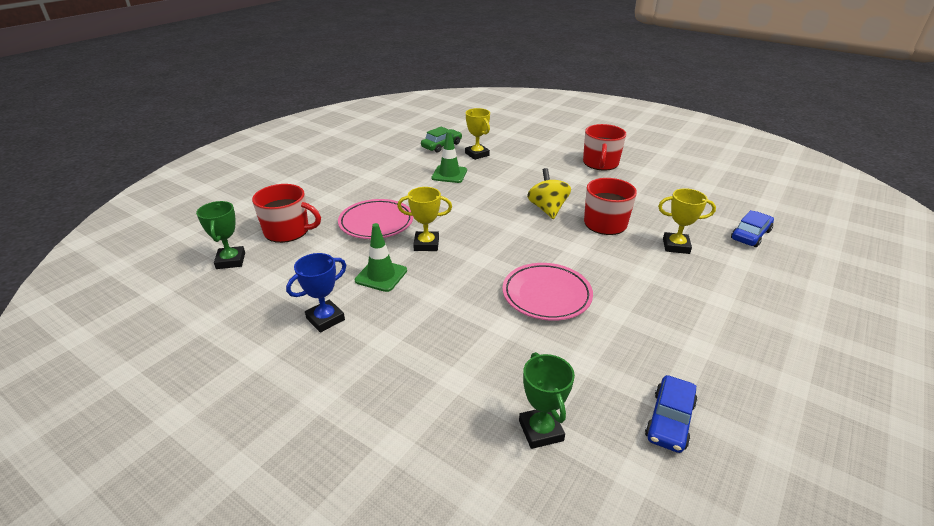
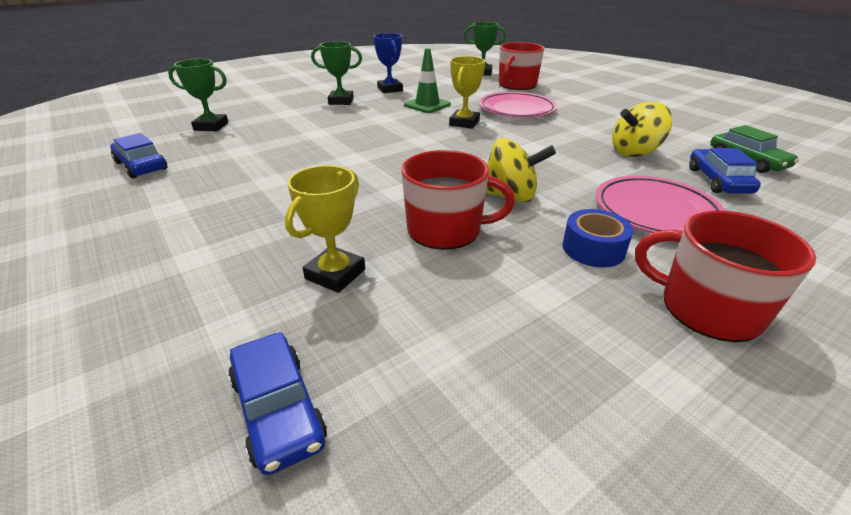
camera: 110 degrees right, 0 degrees up
(391, 346) = (341, 101): none -> green trophy
(449, 174) = (634, 152): green traffic cone -> yellow spinning top
(477, 154) = (718, 181): yellow trophy -> blue car
(546, 295) = (334, 156): pink plate -> pink plate (655, 212)
(581, 184) = (593, 249): none -> blue tape

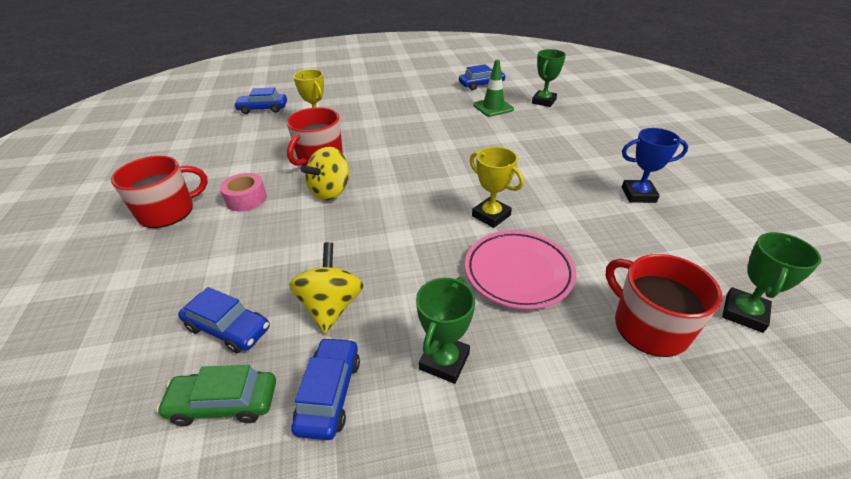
camera: 115 degrees right, 5 degrees up
(341, 101) = (595, 158): green trophy -> green trophy (444, 361)
(427, 105) = (564, 207): green traffic cone -> green traffic cone (493, 107)
(593, 249) = (246, 199): blue tape -> pink tape
(655, 212) = (242, 249): pink plate -> none
(682, 137) = (329, 393): none -> blue car

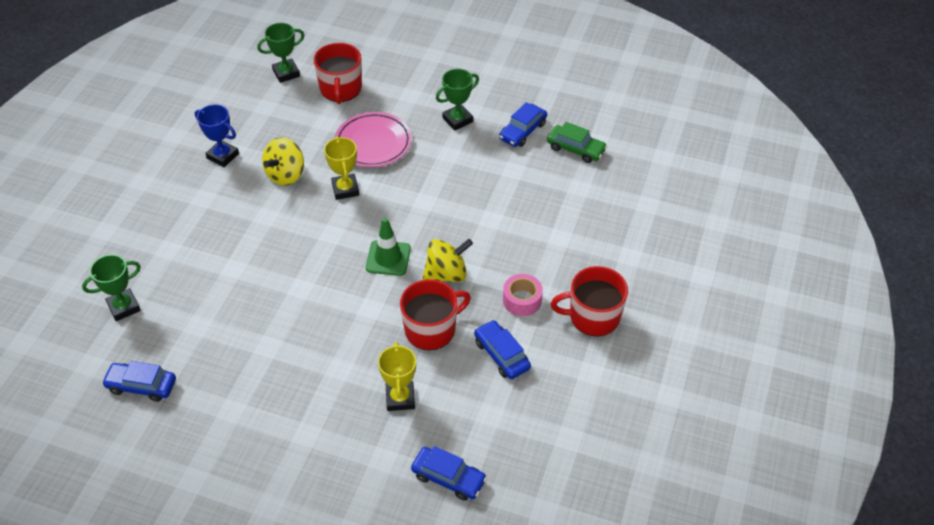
camera: 150 degrees left, 10 degrees up
(228, 328) = (565, 187): blue car -> blue car (501, 354)
(331, 306) = (499, 173): yellow spinning top -> yellow spinning top (286, 175)
(493, 107) = (187, 326): green traffic cone -> green traffic cone (388, 258)

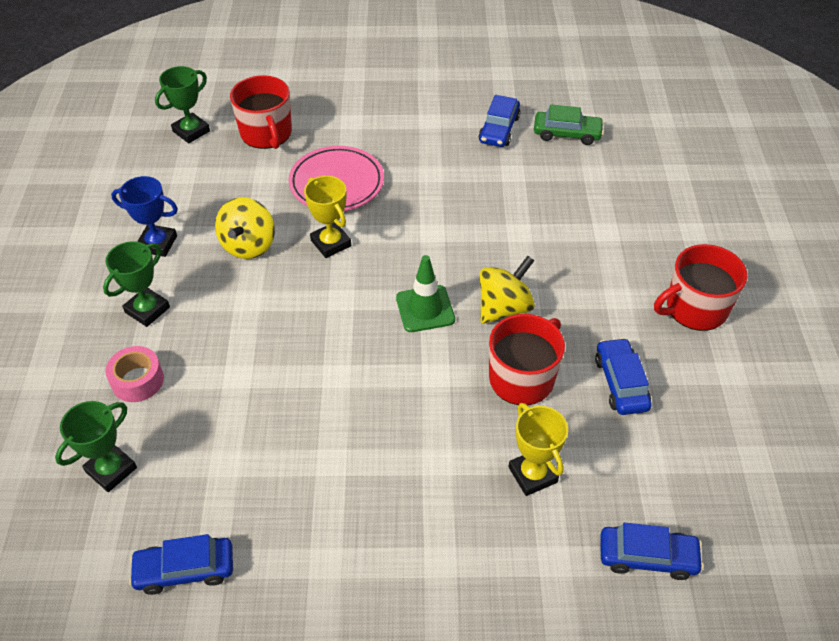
camera: 20 degrees left, 0 degrees up
(457, 120) = (420, 135): green trophy -> green trophy (147, 310)
(501, 354) = (621, 383): blue car -> blue car turned 45 degrees clockwise
(522, 300) = (606, 313): pink tape -> pink tape (137, 380)

